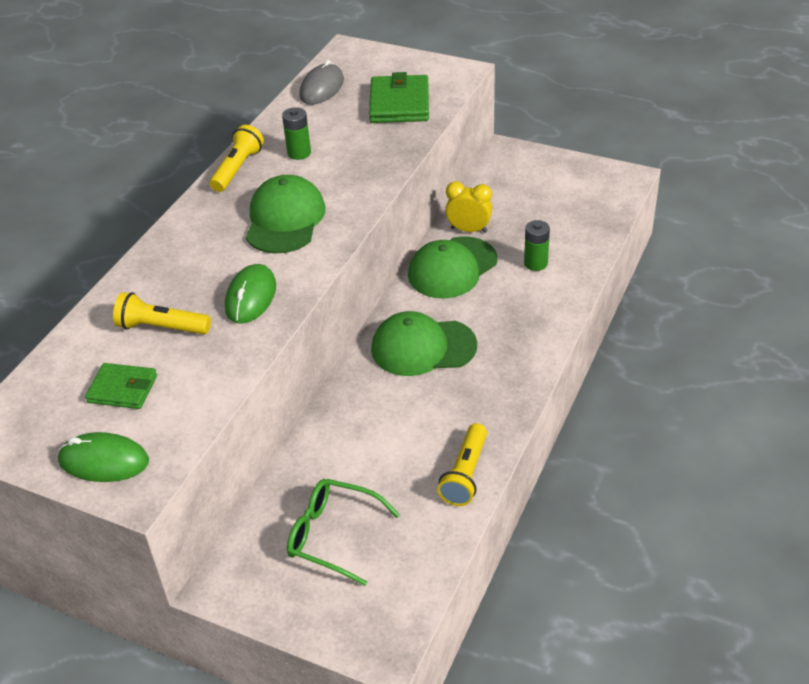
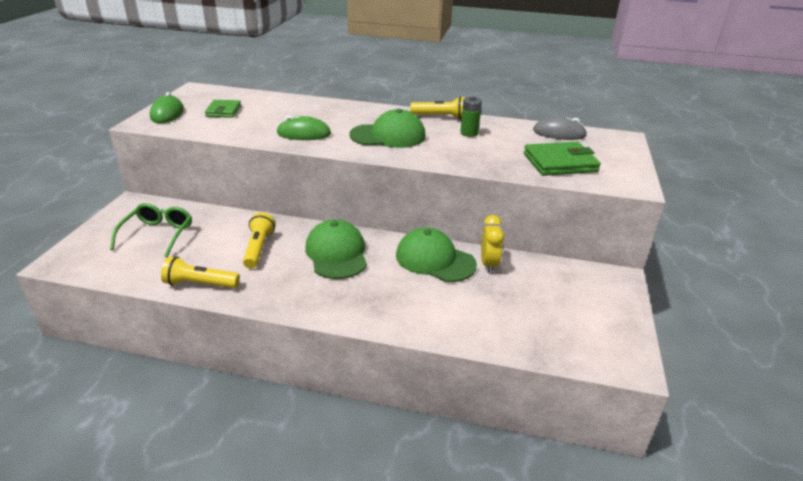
camera: 75 degrees right, 10 degrees down
(161, 327) = (275, 114): yellow flashlight -> yellow flashlight (258, 248)
(535, 263) = (457, 305): green battery -> none

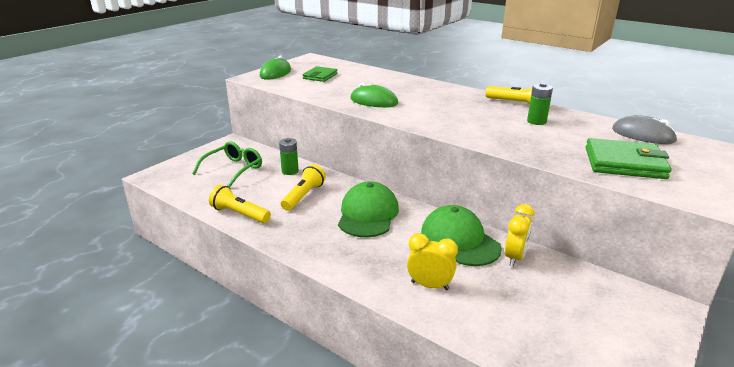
camera: 25 degrees right, 5 degrees down
(225, 224) = (290, 171): none -> green battery
(388, 136) = (451, 113): green cap -> none
(432, 309) = (430, 285): none -> yellow clock

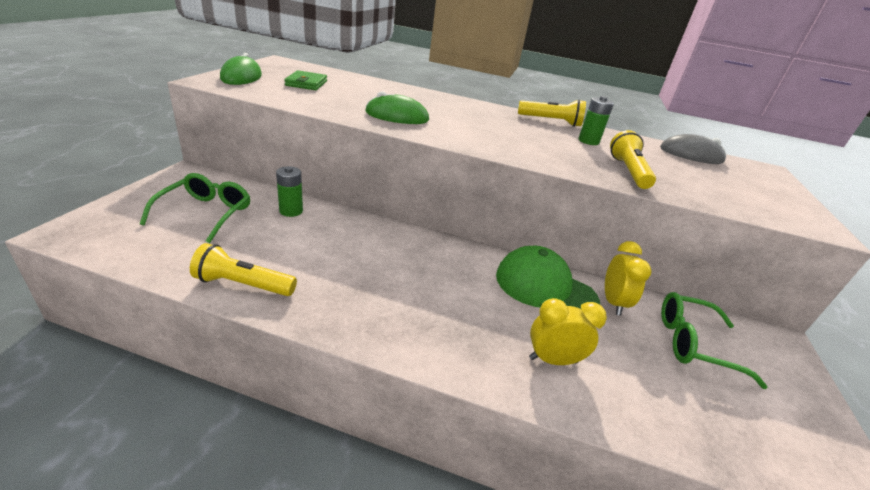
camera: 25 degrees left, 5 degrees up
(304, 196) = (326, 246): yellow flashlight -> yellow flashlight (628, 171)
(368, 214) = (423, 264): green cap -> none
(570, 295) = (695, 344): none -> green glasses
(624, 163) = (710, 187): green wallet -> none

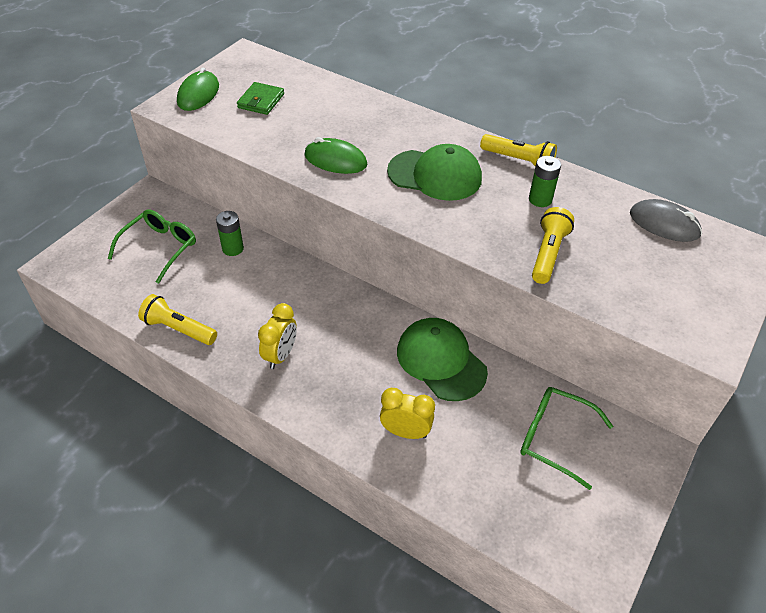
camera: 20 degrees right, 15 degrees up
(492, 127) = (435, 175): none -> green cap
(613, 302) = (502, 385): yellow clock -> yellow clock (280, 355)

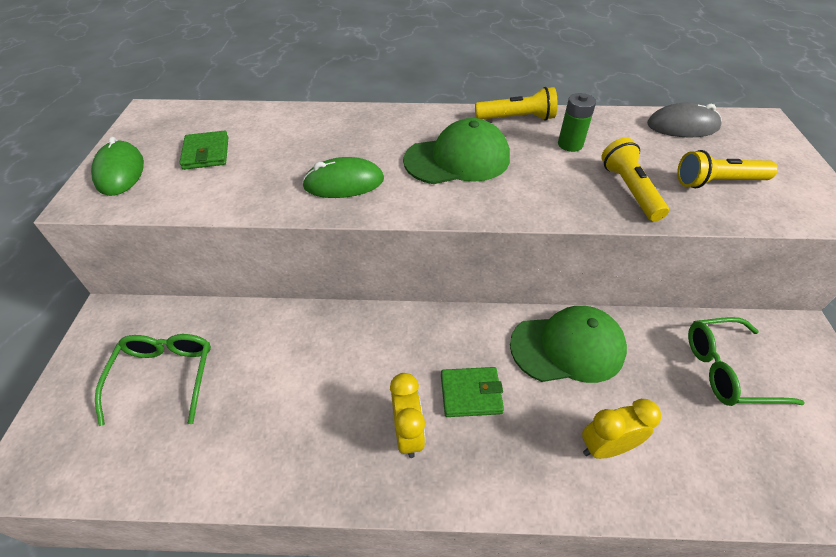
camera: 30 degrees left, 0 degrees up
(178, 329) = (260, 470): yellow flashlight -> yellow flashlight (718, 182)
(233, 248) = (258, 334): green battery -> none
(342, 354) = (471, 393): none -> green wallet
(441, 361) = (568, 347): green cap -> green cap turned 150 degrees clockwise

